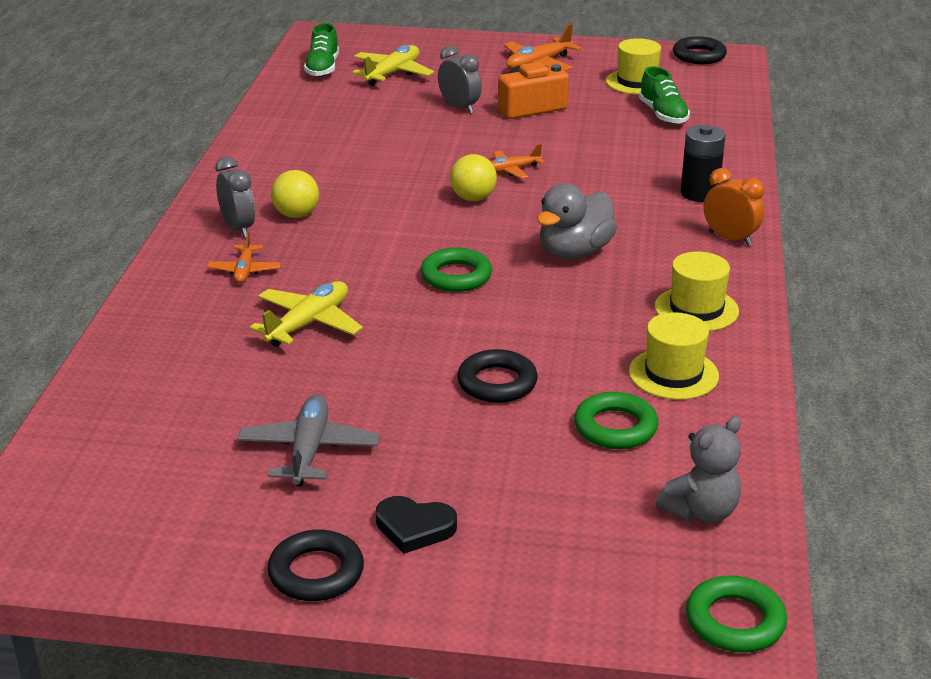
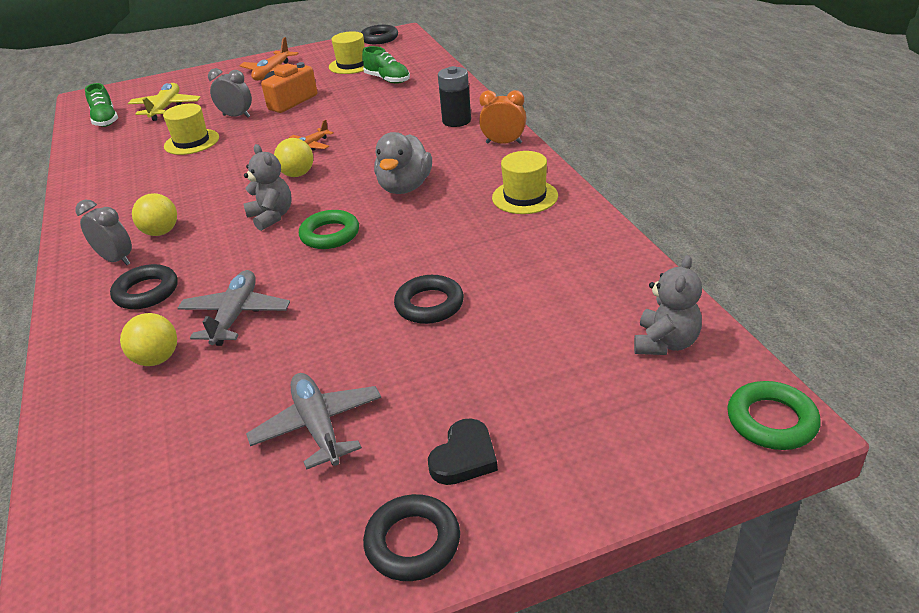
camera: 25 degrees left, 5 degrees up
(214, 337) = (157, 359): none -> yellow ball
(244, 270) = (146, 292): orange plane -> black ring
(308, 324) = (235, 316): yellow plane -> grey plane
(413, 236) = (272, 216): none -> grey teddy bear
(414, 528) = (464, 457): black heart -> black heart turned 45 degrees counterclockwise
(615, 427) = (547, 304): green ring -> none
(673, 374) = (551, 248): yellow hat -> yellow hat (191, 142)

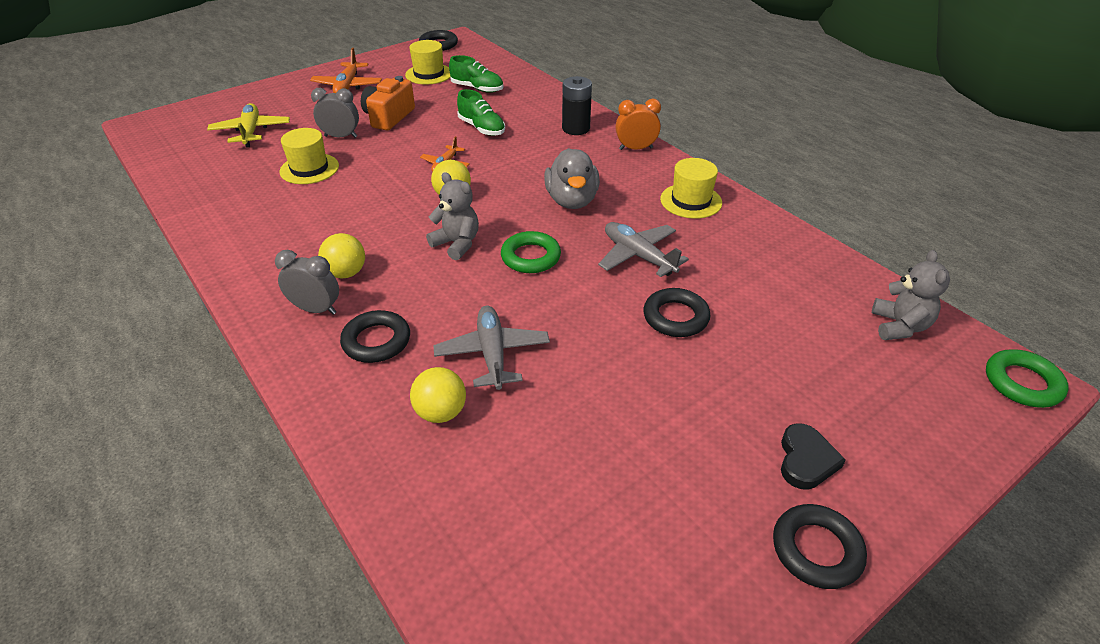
camera: 20 degrees left, 5 degrees up
(105, 120) = (186, 149): green shoe -> green shoe (481, 128)
(318, 427) = (655, 455): grey plane -> grey plane (638, 256)

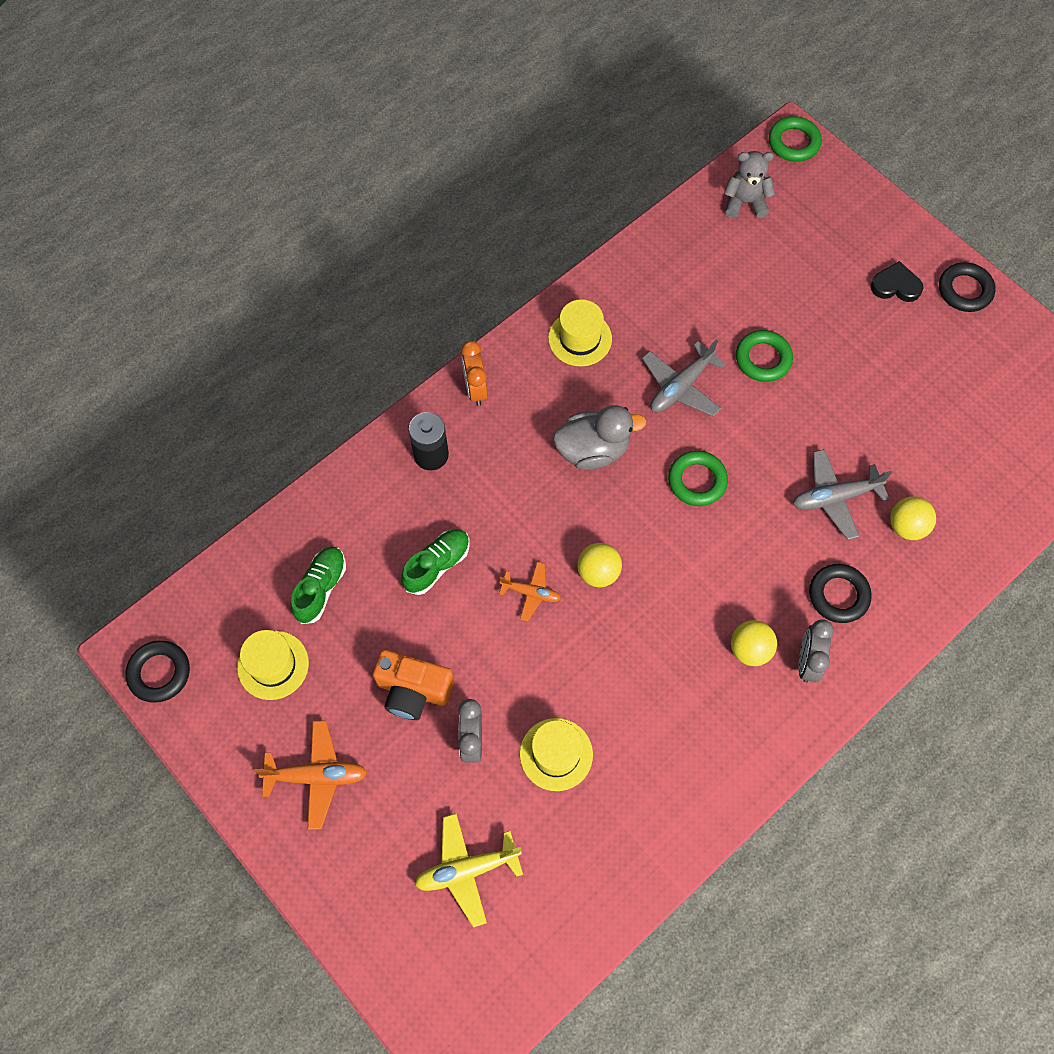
camera: 95 degrees left, 25 degrees up
(457, 244) = (686, 552): grey teddy bear -> none
(675, 317) = (763, 359): black ring -> green ring

